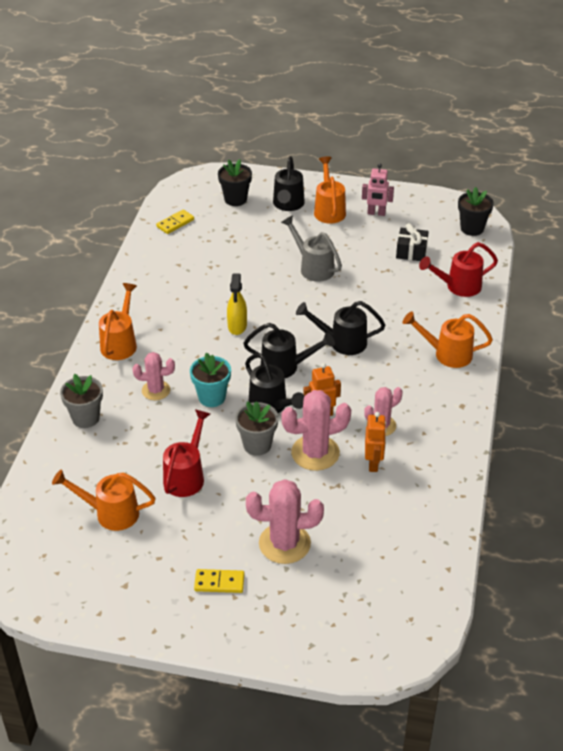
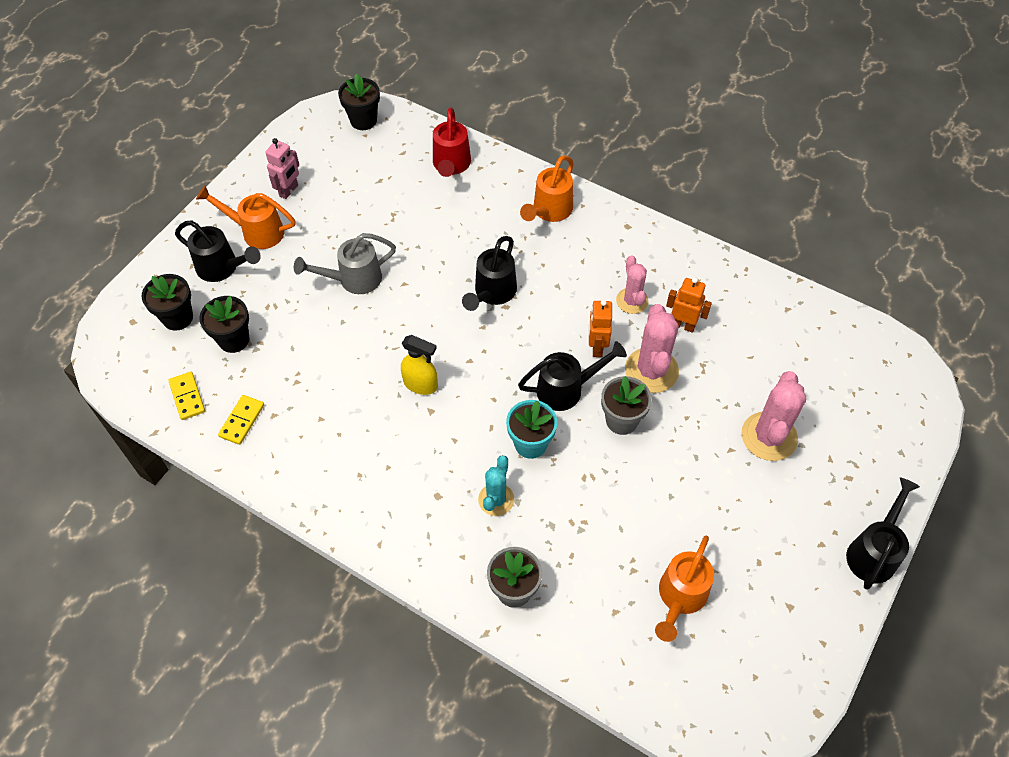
camera: 70 degrees left, 15 degrees up
(120, 343) = (394, 519): orange watering can -> none
(156, 390) = (496, 499): pink cactus -> turquoise cactus
(186, 476) = (646, 503): red watering can -> none
(219, 582) = (806, 511): yellow domino -> yellow domino (242, 421)
(230, 228) = (234, 340): none -> black flower pot
(285, 366) = (509, 357): black watering can -> black watering can (874, 552)
(411, 252) = (374, 183): black gift -> none

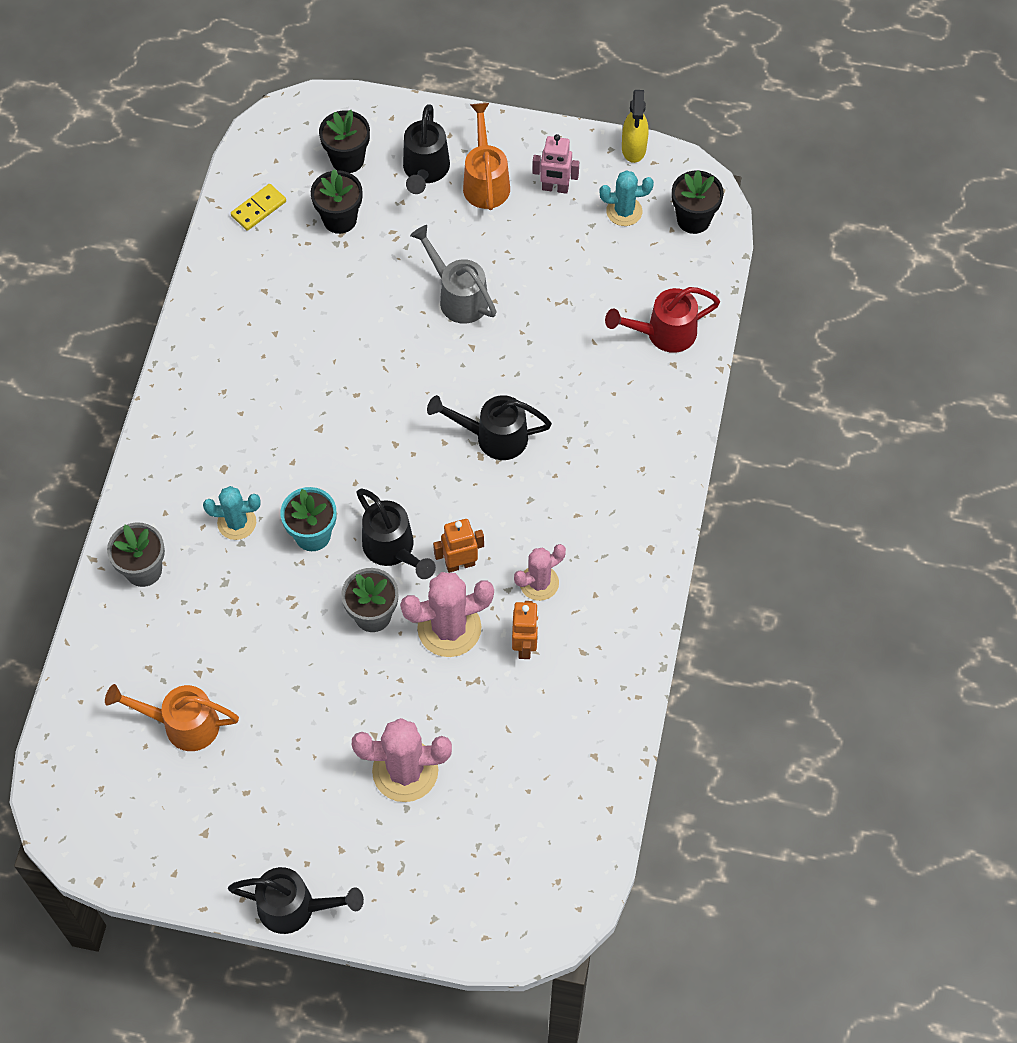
camera: 70 degrees right, 5 degrees up
(242, 421) = (248, 266): yellow domino -> none
(334, 156) = (624, 211): none -> turquoise cactus
(421, 384) = (348, 408): yellow spray bottle -> yellow spray bottle (634, 148)
(549, 211) = (638, 458): orange watering can -> none

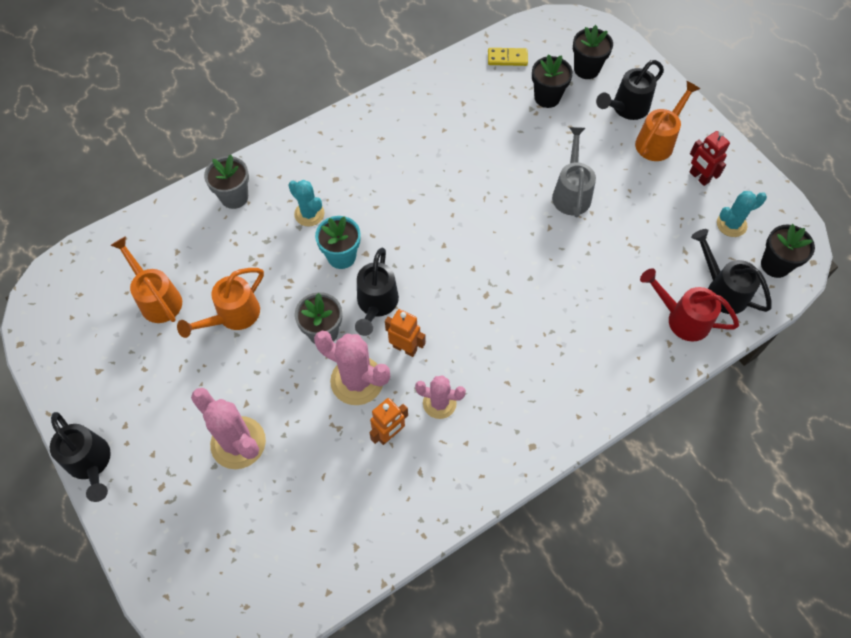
camera: 45 degrees right, 0 degrees up
(274, 674) = (233, 316): none -> orange watering can
(494, 437) = (506, 291): black watering can -> black watering can (722, 290)
(555, 188) = (699, 177): pink robot -> red robot
(624, 211) = (731, 224): turquoise cactus -> turquoise cactus turned 60 degrees counterclockwise
(634, 148) = (776, 192): yellow spray bottle -> none

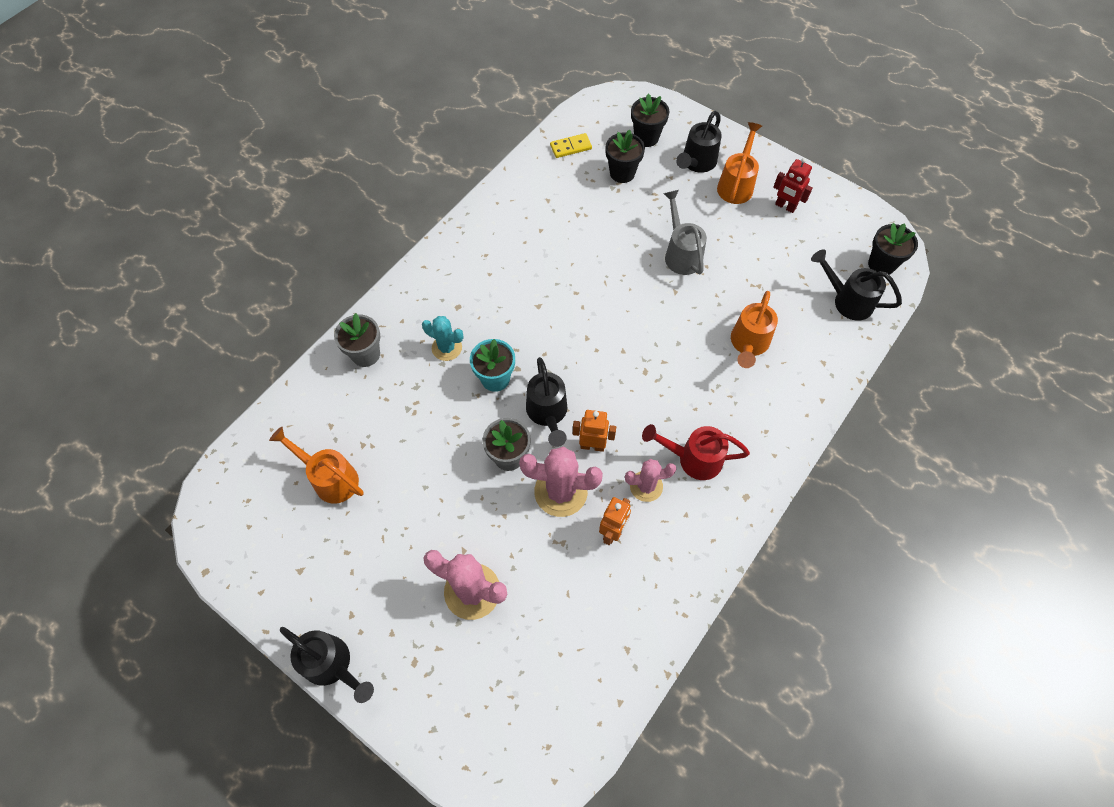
camera: 20 degrees left, 0 degrees up
(233, 316) = (414, 470): orange watering can -> orange watering can (748, 344)
(682, 319) = (825, 337): red watering can -> red watering can (693, 459)
(731, 224) = (830, 240): turquoise cactus -> none

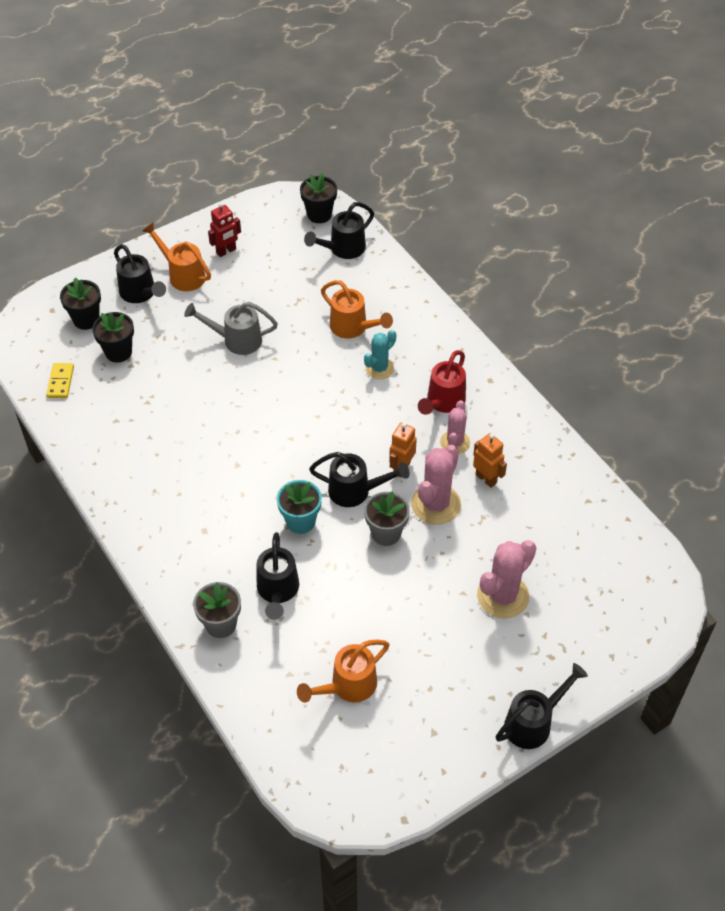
camera: 70 degrees left, 10 degrees down
(413, 386) = (277, 591): none -> black watering can
(447, 348) = (247, 552): turquoise cactus -> turquoise cactus (379, 368)

